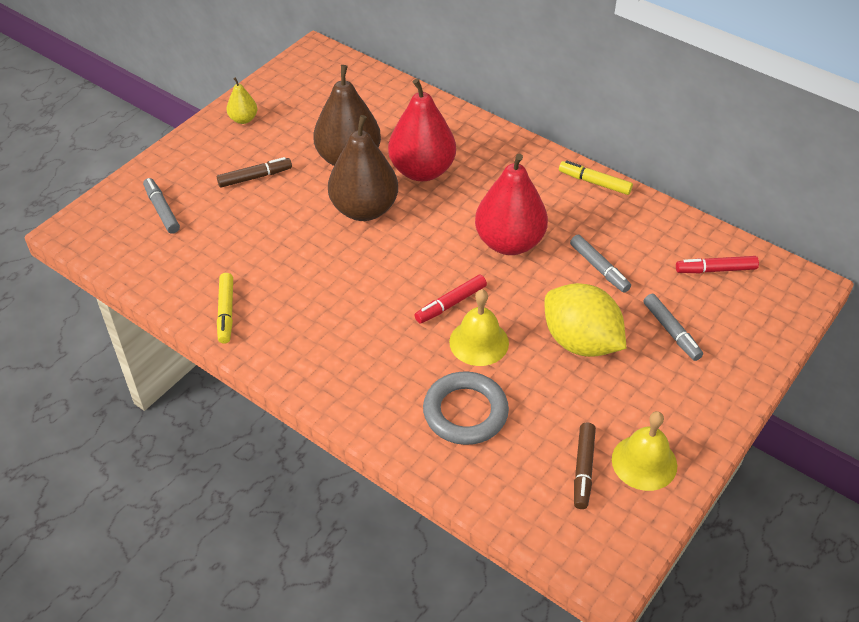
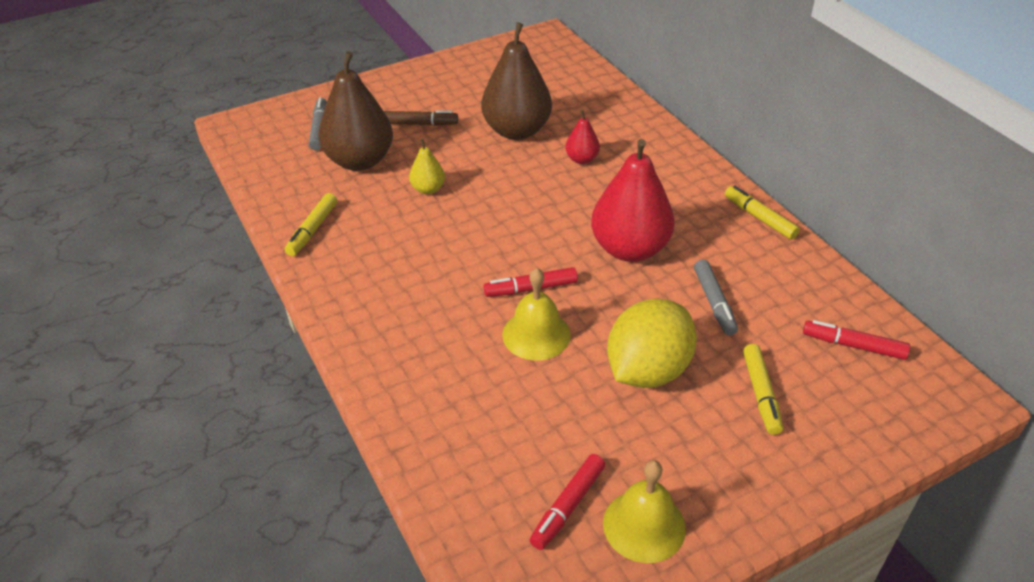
camera: 25 degrees right, 5 degrees down
(243, 119) = (443, 74): yellow pear -> yellow pear (428, 189)
(364, 209) = (502, 178): brown pear -> brown pear (360, 161)
(422, 170) = (582, 159): red pear -> red pear, size x0.47
(465, 412) = (477, 399): grey ring -> none
(580, 342) = (647, 370): yellow lemon -> yellow lemon turned 60 degrees clockwise
(583, 469) = (568, 506): brown marker -> red marker
(671, 331) = (761, 394): grey marker -> yellow marker

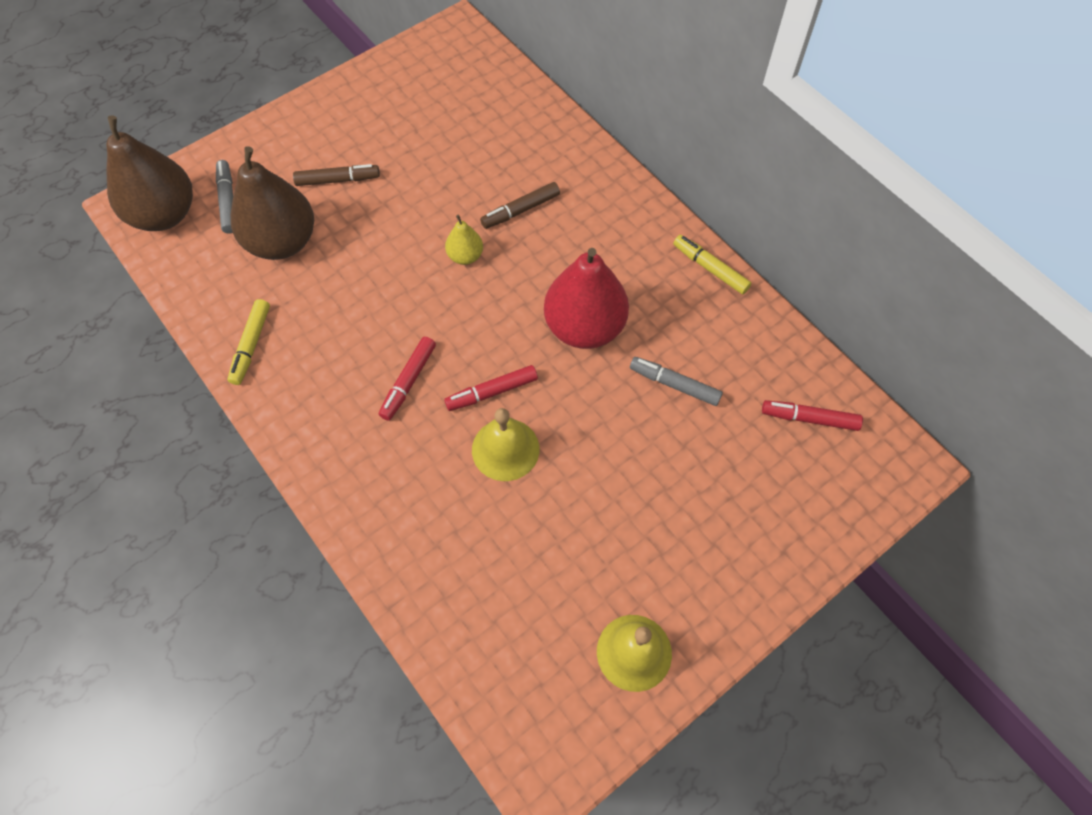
camera: 10 degrees left, 20 degrees up
(428, 189) = (364, 273): yellow pear -> yellow pear (465, 256)
(516, 131) = (445, 178): brown pear -> brown pear (164, 214)
(568, 506) = (562, 643): red marker -> red marker (408, 382)
(582, 159) = (520, 210): red pear -> brown marker
(647, 370) = (618, 477): yellow lemon -> none
(714, 302) = (674, 384): grey marker -> grey marker turned 135 degrees clockwise
(761, 394) = (727, 489): yellow marker -> none

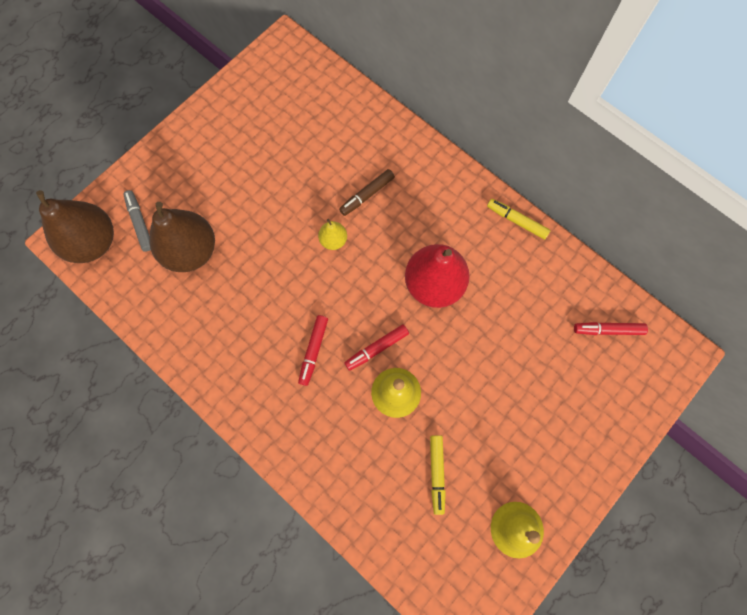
camera: 10 degrees left, 10 degrees up
(251, 345) = (188, 341): yellow marker -> yellow marker (437, 473)
(338, 180) = (221, 191): brown marker -> none
(674, 384) = (507, 320): grey marker -> none

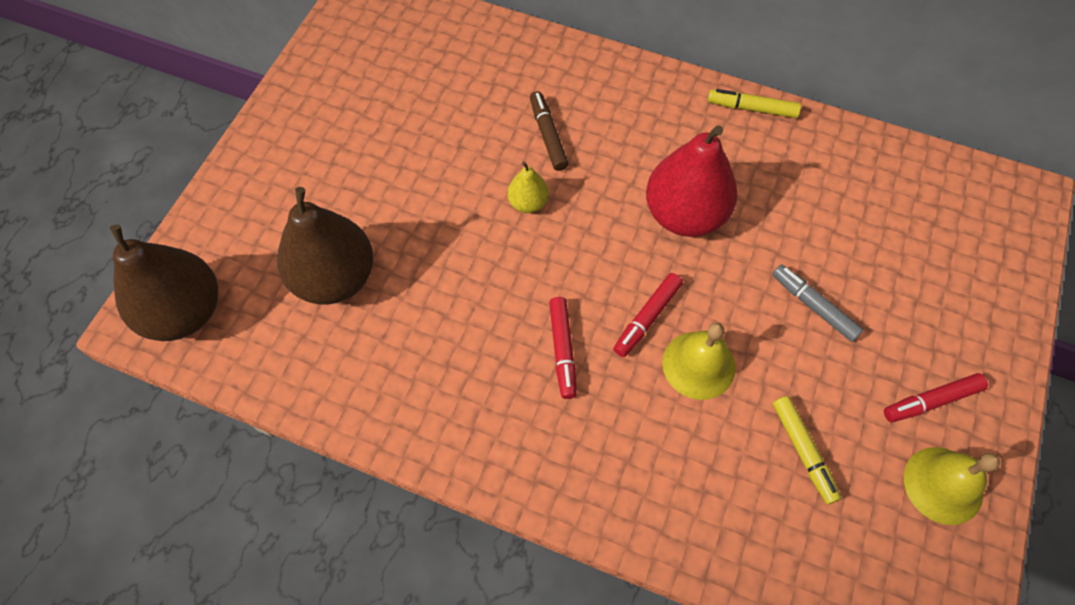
camera: 20 degrees left, 10 degrees down
(140, 223) = (245, 264): grey marker -> grey marker (813, 306)
(367, 195) = (548, 135): brown marker -> brown marker turned 135 degrees clockwise
(608, 330) = (926, 198): red marker -> red marker (931, 401)

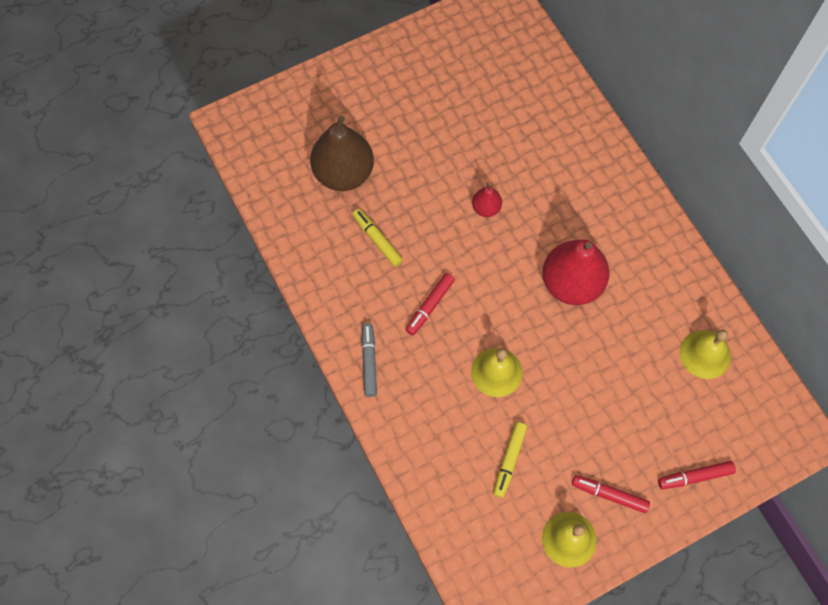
camera: 40 degrees right, 5 degrees up
(184, 312) = (253, 135): brown pear -> none
(528, 203) = (486, 208): yellow pear -> red pear
(548, 135) = (535, 175): brown marker -> none
(647, 318) = (492, 325): red marker -> red marker (695, 476)
(752, 108) = (679, 250): yellow marker -> yellow marker (377, 240)
(813, 306) = (595, 393): grey marker -> grey marker (369, 361)
(871, 187) = (705, 354): none -> yellow bell

